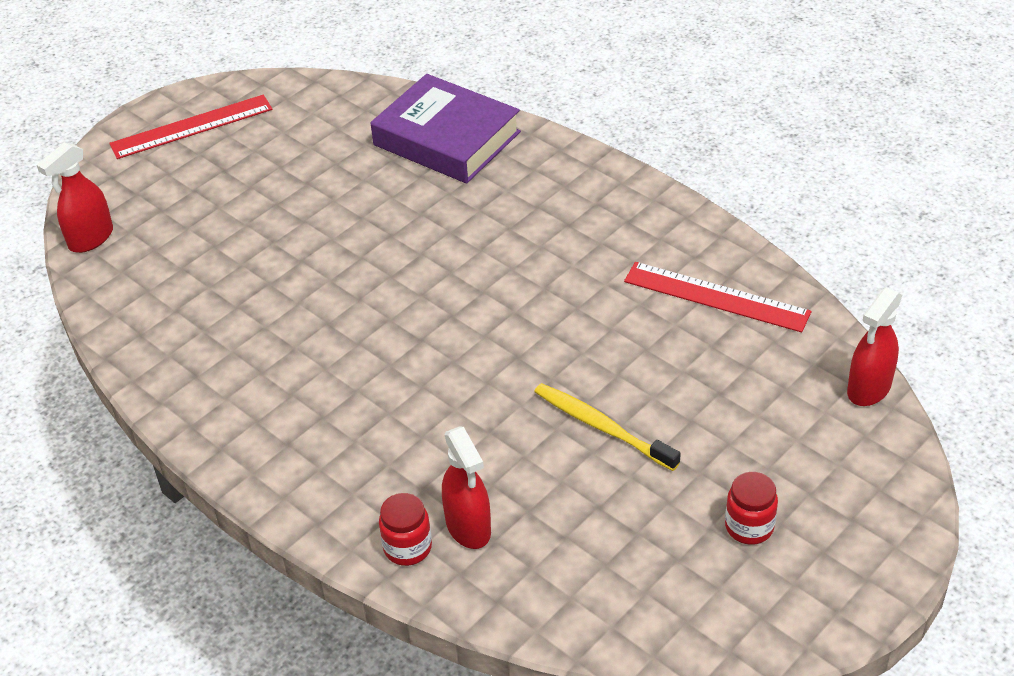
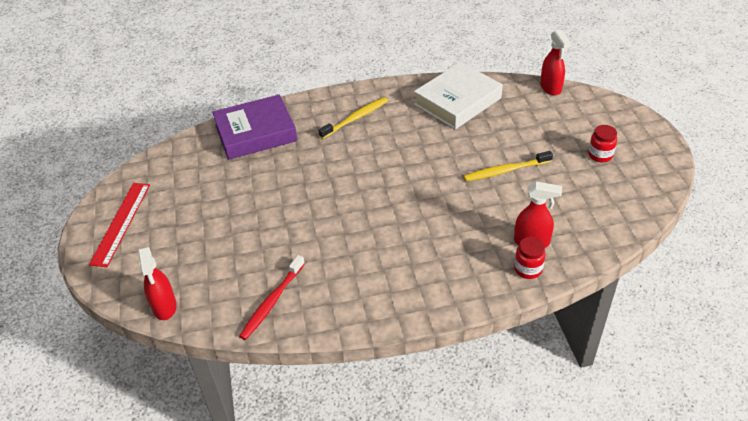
camera: 55 degrees left, 0 degrees up
(160, 322) = (272, 302): none -> red toothbrush
(568, 212) = (356, 118): none -> yellow toothbrush
(716, 296) = (457, 101): red ruler -> white book

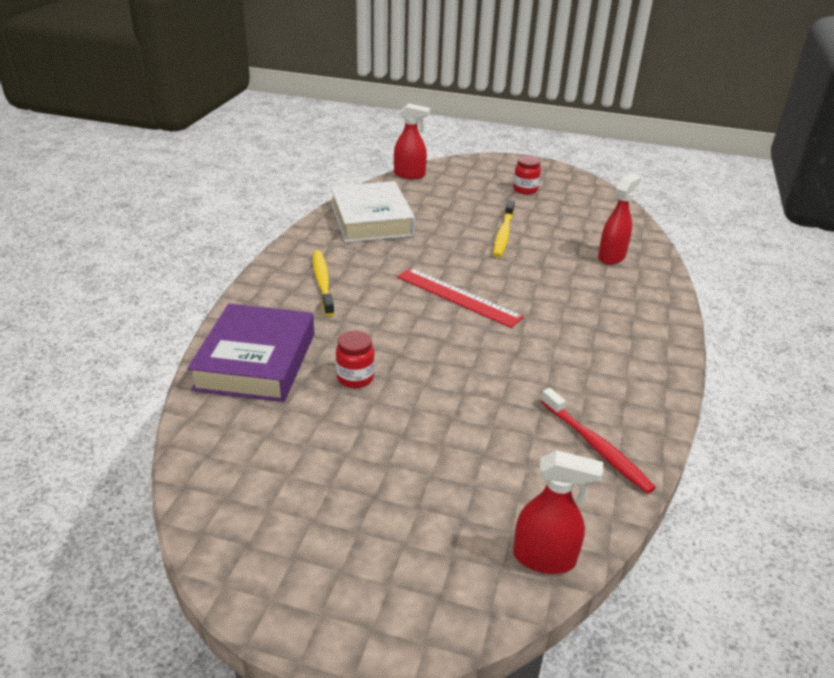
camera: 65 degrees left, 10 degrees down
(121, 223) = (312, 562): red ruler -> red ruler (458, 297)
(528, 269) = (646, 271): red jar -> red jar (355, 378)

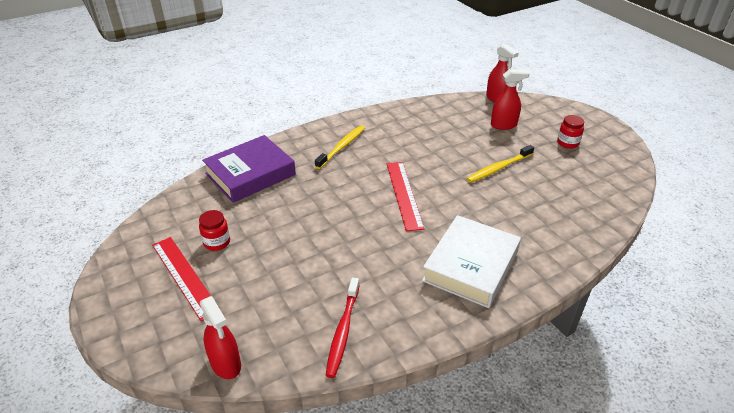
camera: 45 degrees right, 5 degrees up
(354, 512) = (184, 276): none -> red ruler
(355, 378) = (280, 210): red jar -> red jar (217, 242)
(371, 220) = (426, 120): white book -> white book (471, 266)
(611, 257) = (556, 222): red spray bottle -> red spray bottle (504, 125)

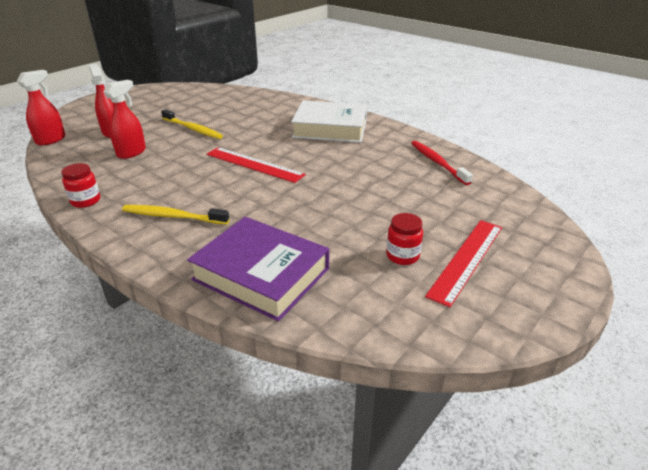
camera: 110 degrees left, 5 degrees down
(226, 364) = (520, 202): red spray bottle -> red spray bottle (131, 152)
(343, 331) = (437, 162): red toothbrush -> red toothbrush turned 105 degrees counterclockwise
(404, 194) = (254, 164): red ruler -> red ruler turned 60 degrees clockwise
(567, 143) = (143, 106): red jar -> red jar (86, 201)

